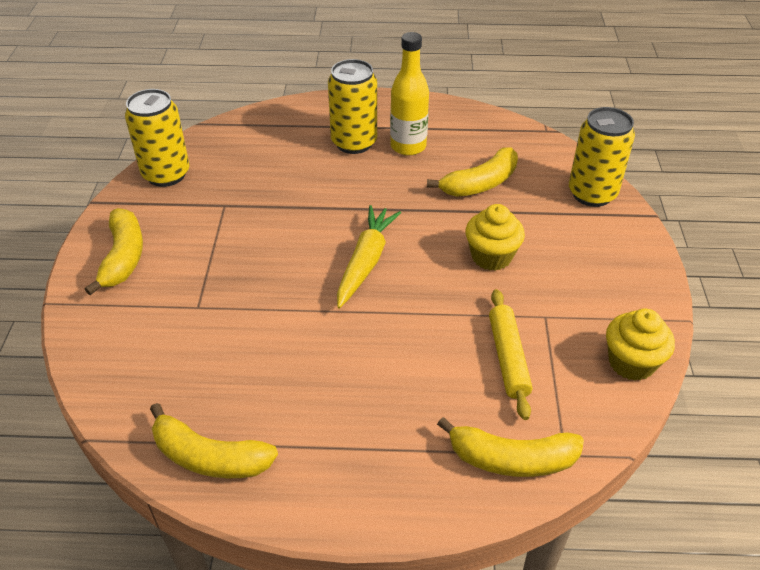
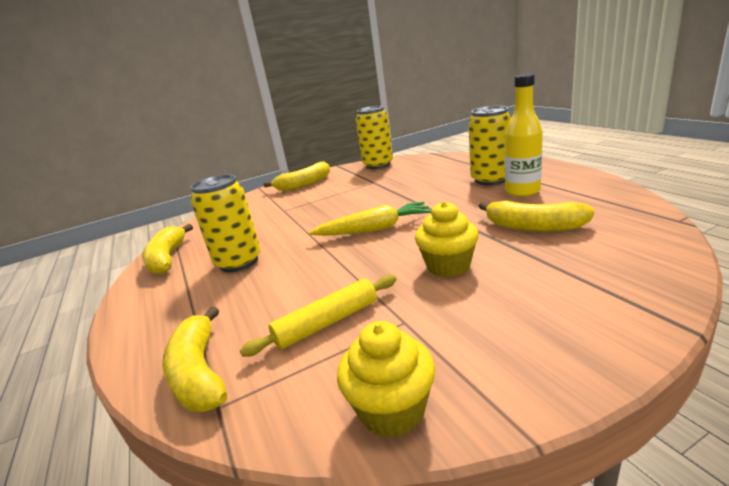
camera: 65 degrees right, 20 degrees down
(592, 194) = (638, 277): yellow can -> yellow can (239, 262)

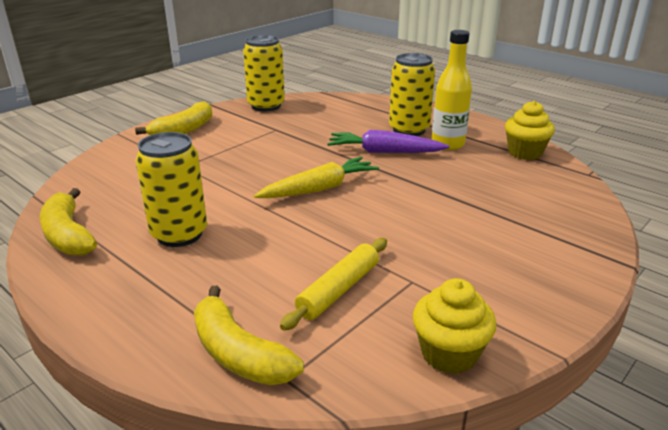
camera: 25 degrees left, 5 degrees up
(448, 266) = (421, 225): yellow cupcake -> yellow cupcake (524, 152)
(455, 199) = (384, 152): none -> purple carrot
(533, 227) = (477, 183): yellow banana -> none

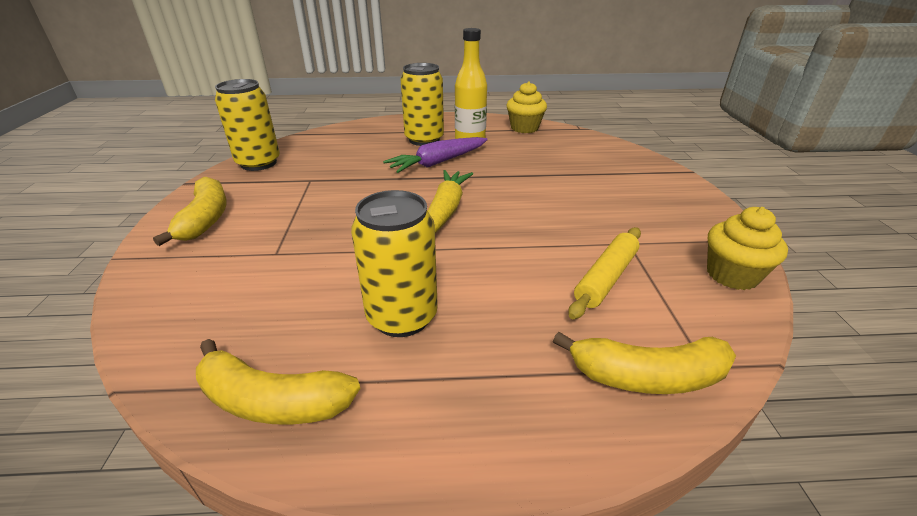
camera: 45 degrees left, 5 degrees up
(338, 290) = (605, 278): yellow rolling pin -> yellow rolling pin turned 45 degrees clockwise

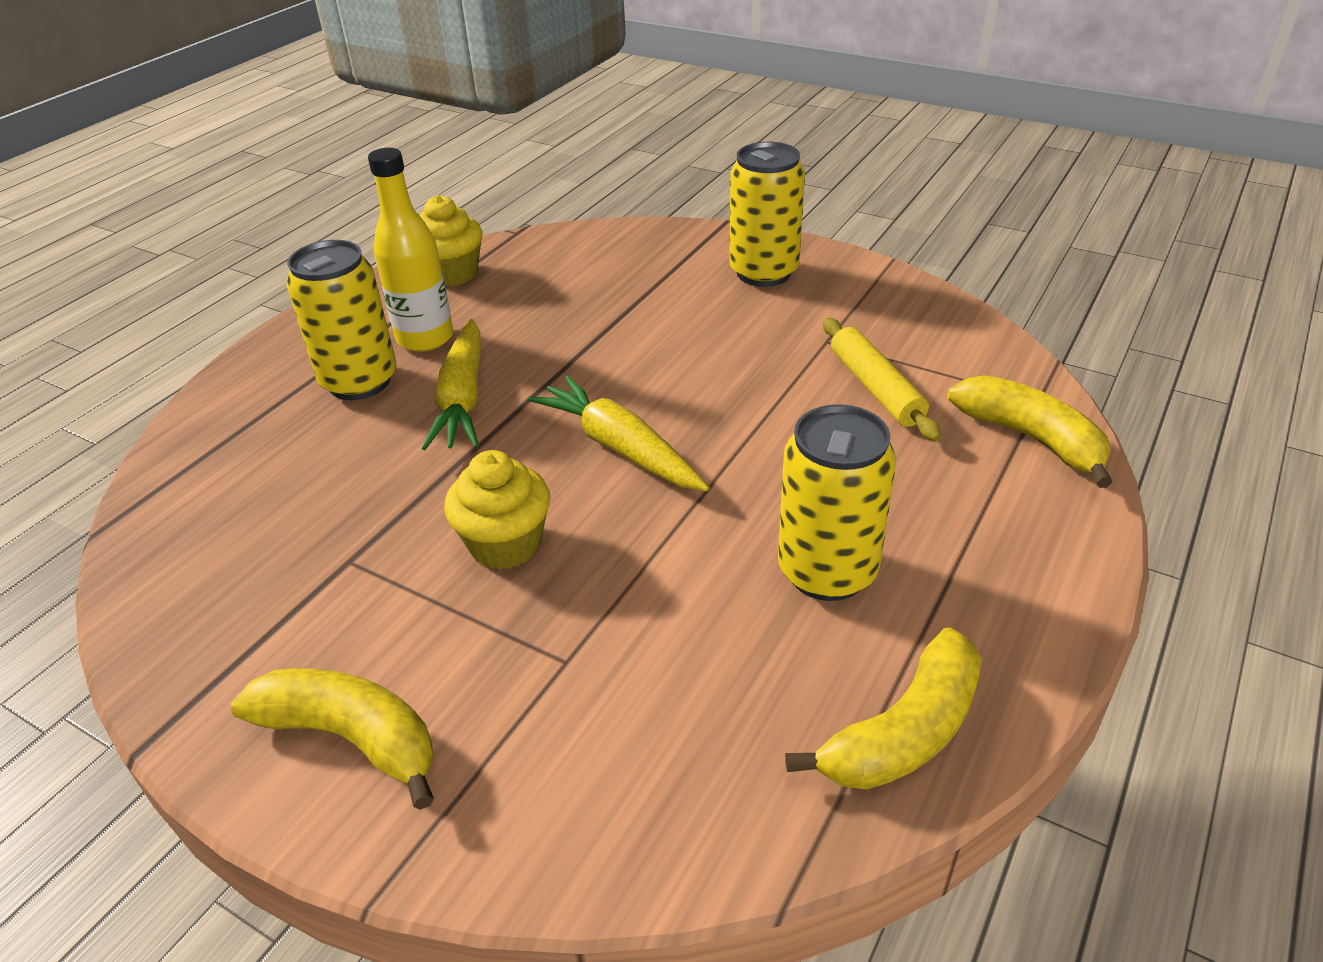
camera: 55 degrees left, 5 degrees up
(258, 163) = (184, 616): yellow can -> yellow can (763, 272)
(438, 162) = (462, 398): purple carrot -> yellow carrot
(647, 376) = (1031, 438): yellow banana -> yellow banana turned 75 degrees counterclockwise
(732, 275) = (932, 311): yellow cupcake -> yellow cupcake (505, 544)

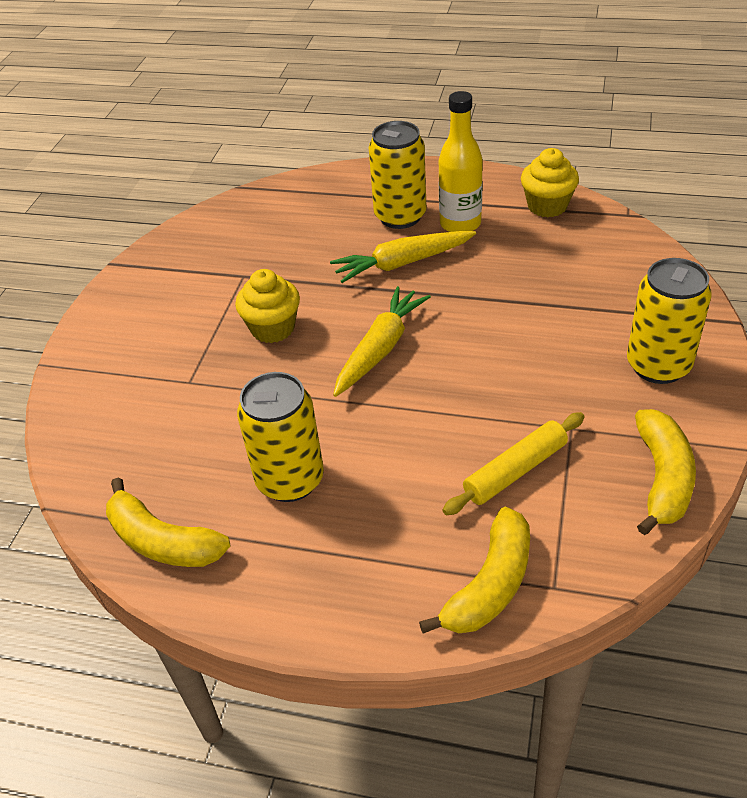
camera: 75 degrees right, 5 degrees up
(352, 737) = (127, 323): yellow banana -> yellow banana (662, 478)

